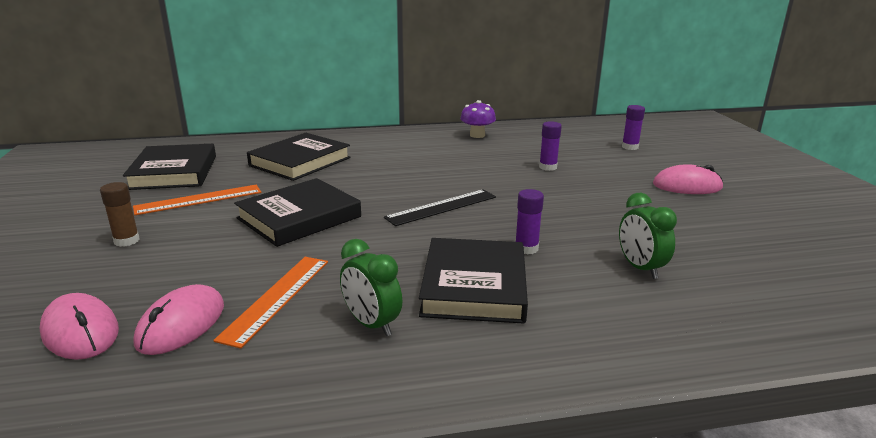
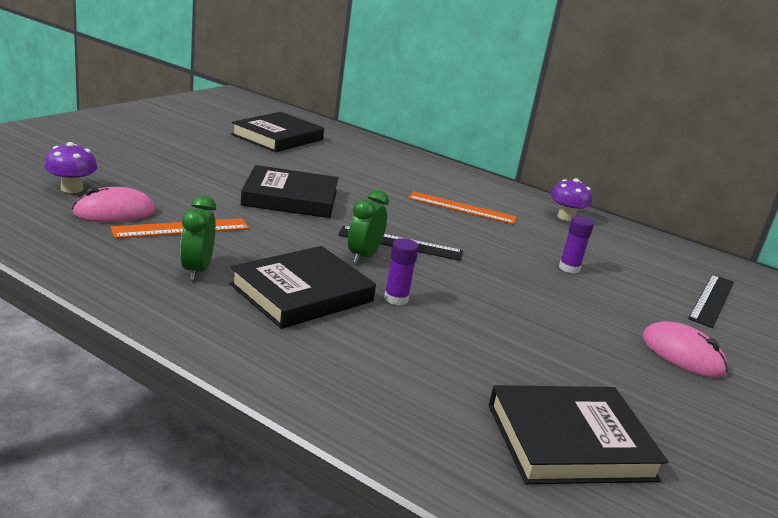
camera: 40 degrees right, 0 degrees up
(80, 331) = (72, 189): pink mouse -> purple mushroom
(126, 241) = (175, 160): brown glue stick -> none
(199, 199) = (257, 159): orange ruler -> orange ruler (462, 208)
(300, 162) = (371, 168): black book -> black book (570, 442)
(630, 147) = (712, 300): purple glue stick -> black ruler
(640, 268) = (453, 363): green clock -> green clock (363, 256)

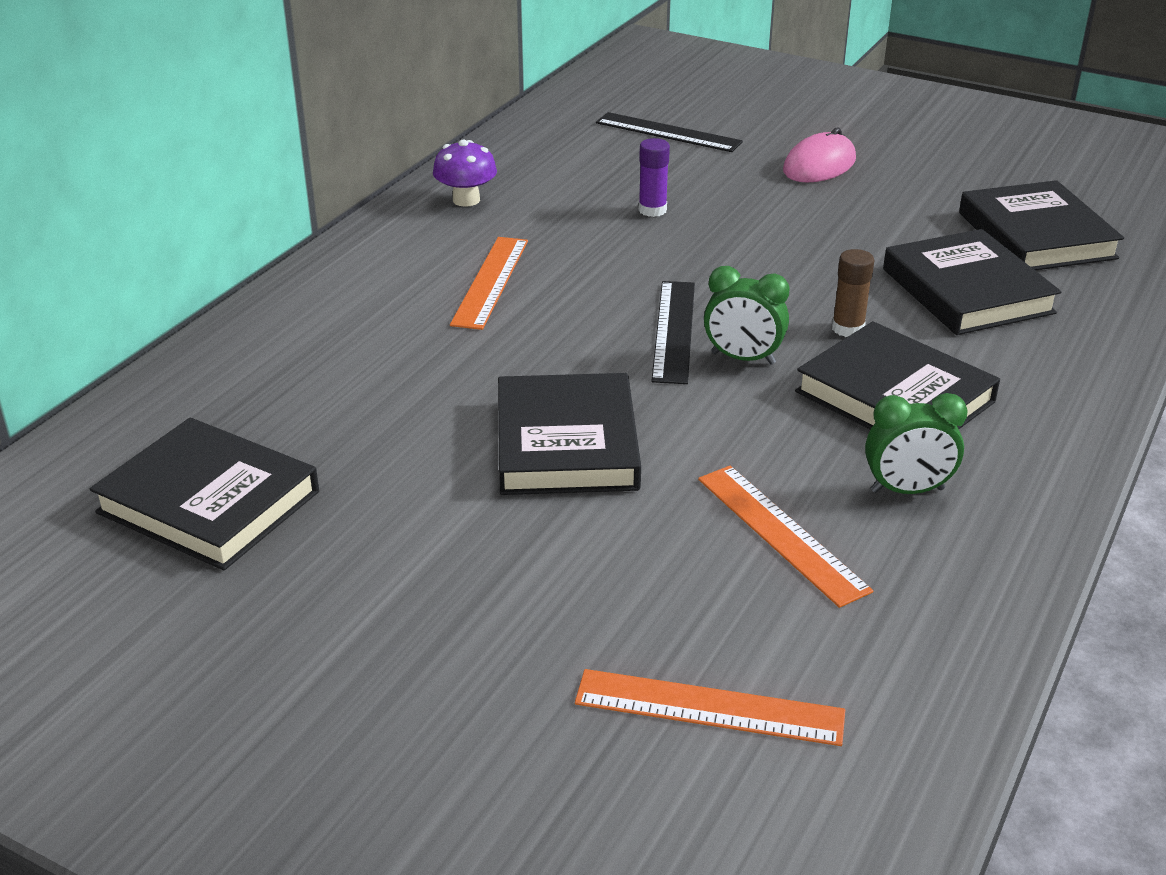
camera: 90 degrees left, 10 degrees up
(72, 189) = (709, 707): purple mushroom -> orange ruler
(114, 212) = (773, 621): pink mouse -> none
(396, 299) = (848, 328): purple glue stick -> brown glue stick
(452, 366) = (967, 291): none -> black book

